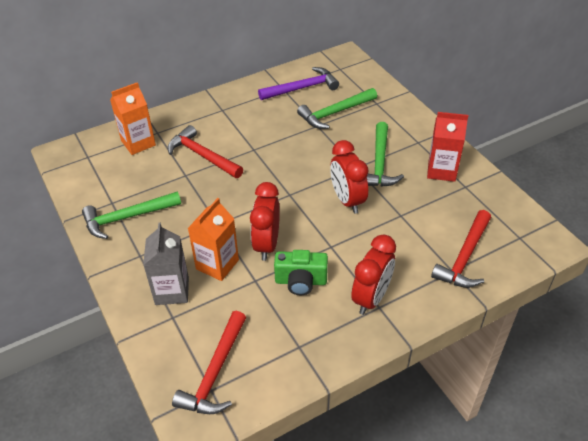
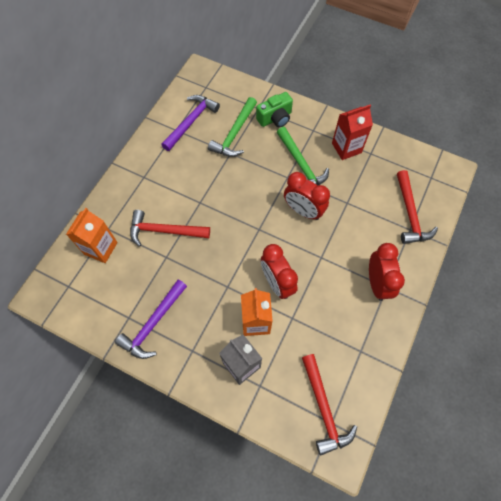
camera: 35 degrees left, 20 degrees up
(127, 217) = (153, 324): green hammer -> purple hammer
(301, 281) = (323, 299): green camera -> green camera (275, 118)

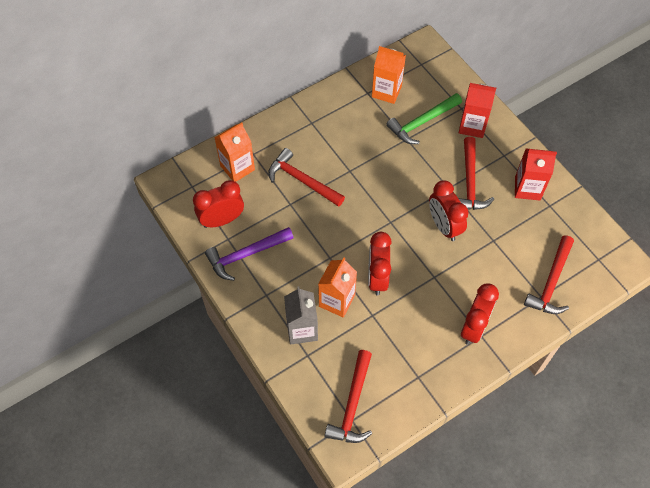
camera: 30 degrees right, 5 degrees down
(113, 303) = (222, 220): none -> red clock
(191, 122) = (386, 91): purple hammer -> orange carton
(275, 118) = (472, 126): green camera -> red carton
(301, 164) = (470, 182): green hammer -> red hammer

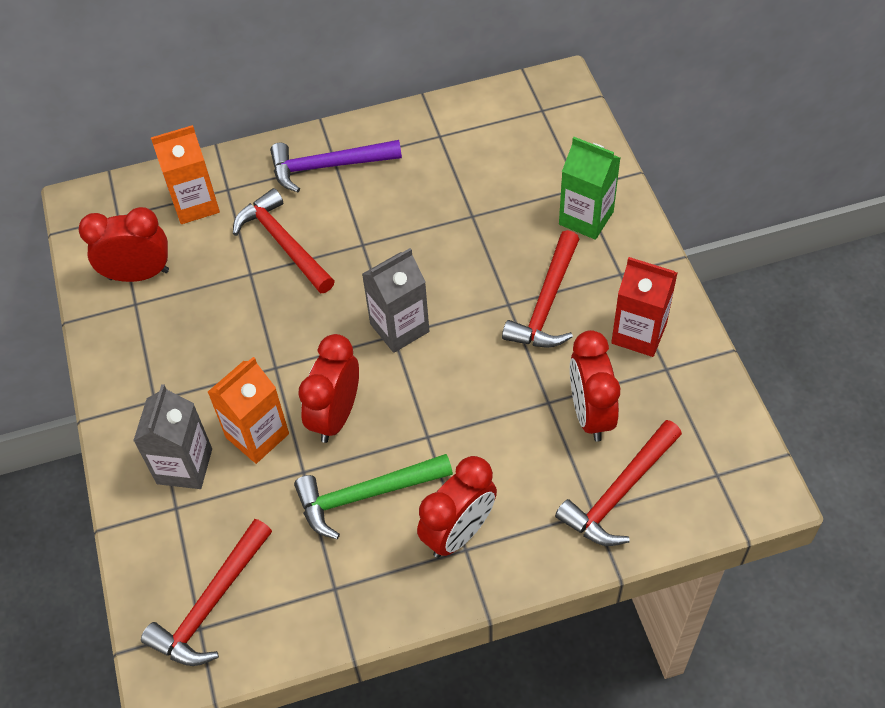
camera: 20 degrees right, 5 degrees down
(246, 255) = (151, 333): purple hammer -> purple hammer (328, 166)
(386, 91) = (470, 140): orange carton -> none
(392, 216) = (399, 328): none -> grey carton
(422, 122) = (507, 196): green hammer -> green hammer (366, 495)
(444, 226) = (476, 361): red clock -> red clock (590, 414)
(472, 126) = (586, 218): red carton -> green carton

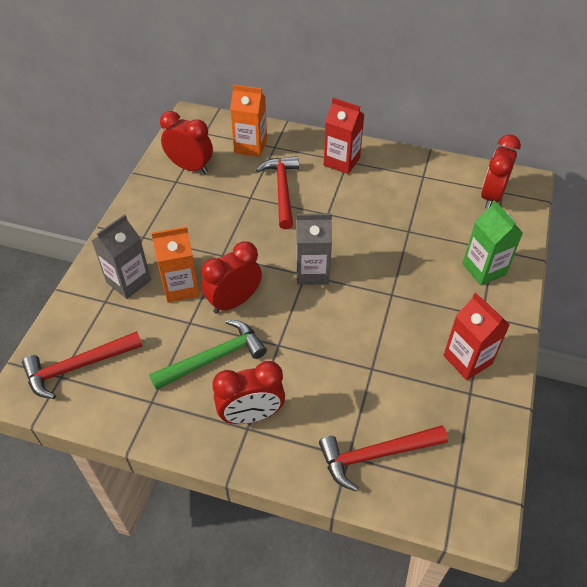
camera: 30 degrees right, 5 degrees down
(328, 166) = (341, 162): purple hammer -> red carton
(366, 495) = (214, 358): green hammer -> green hammer turned 135 degrees clockwise
(546, 303) = (417, 307): red hammer -> none
(590, 414) = (394, 392): red clock -> red clock (491, 196)

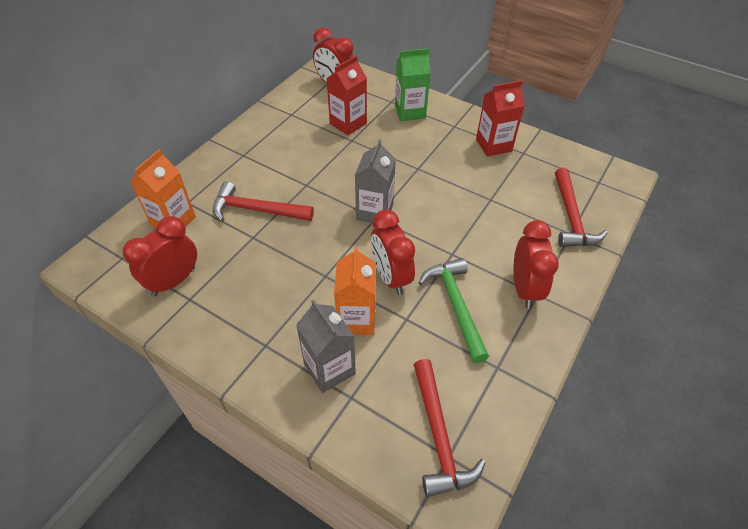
camera: 75 degrees left, 0 degrees up
(341, 162) = (241, 159): red carton -> red carton (348, 123)

